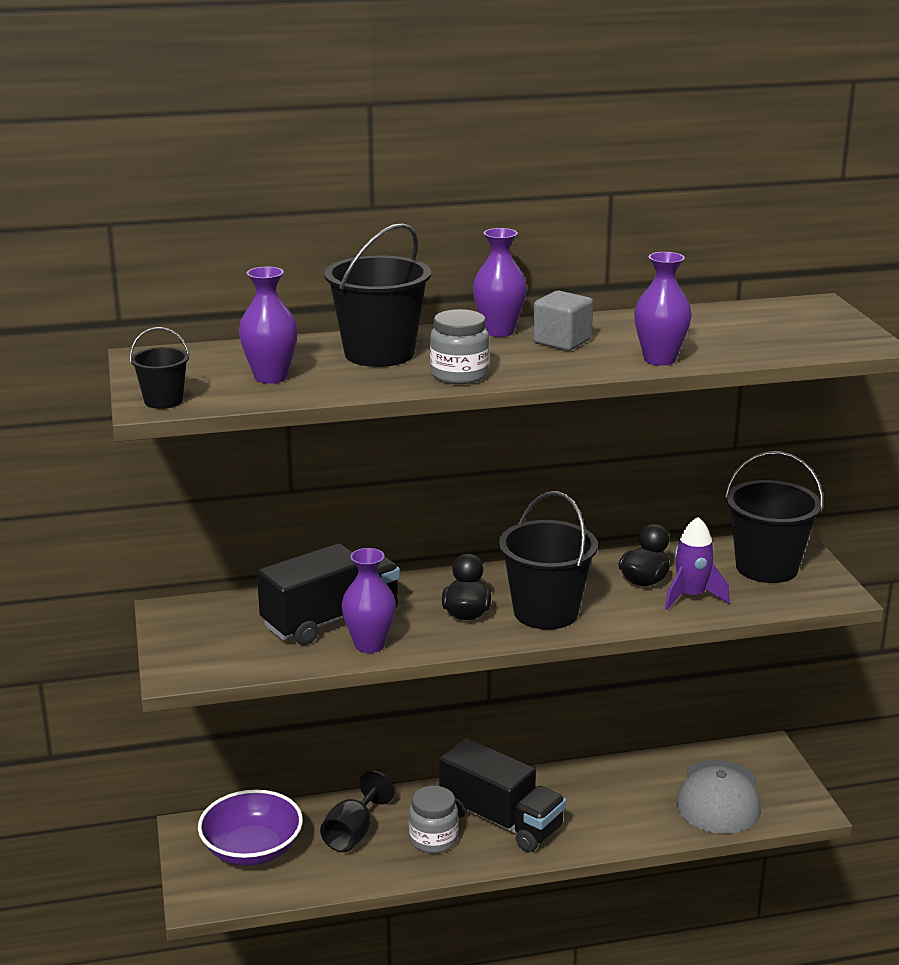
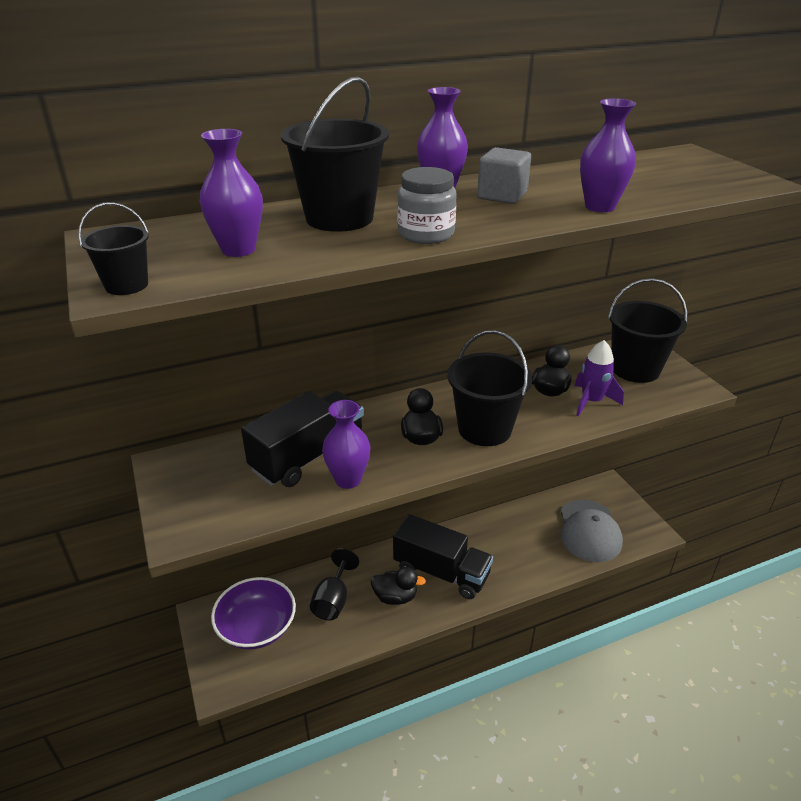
camera: 10 degrees left, 10 degrees up
(433, 839) = (395, 597): grey jar -> black duck

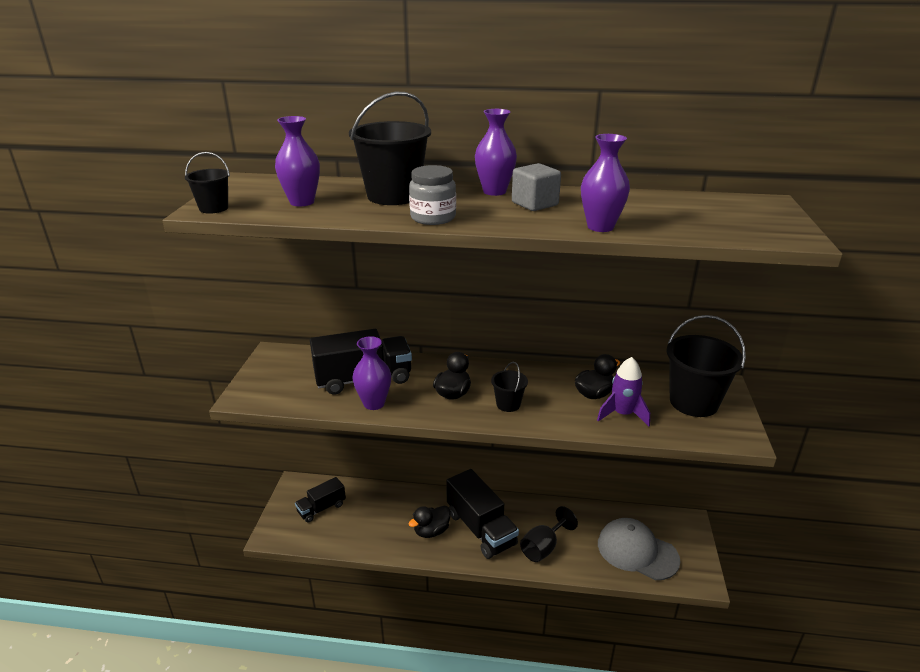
camera: 30 degrees right, 5 degrees down
(257, 627) = (321, 508): purple bowl -> black truck
(333, 600) = (385, 513): black goblet -> black goblet (543, 547)
(395, 597) = (431, 531): black duck -> black duck turned 105 degrees clockwise
(484, 429) = (508, 404): black bucket -> black bucket, size x0.51
(589, 531) = (637, 551): grey cap -> grey cap turned 90 degrees clockwise

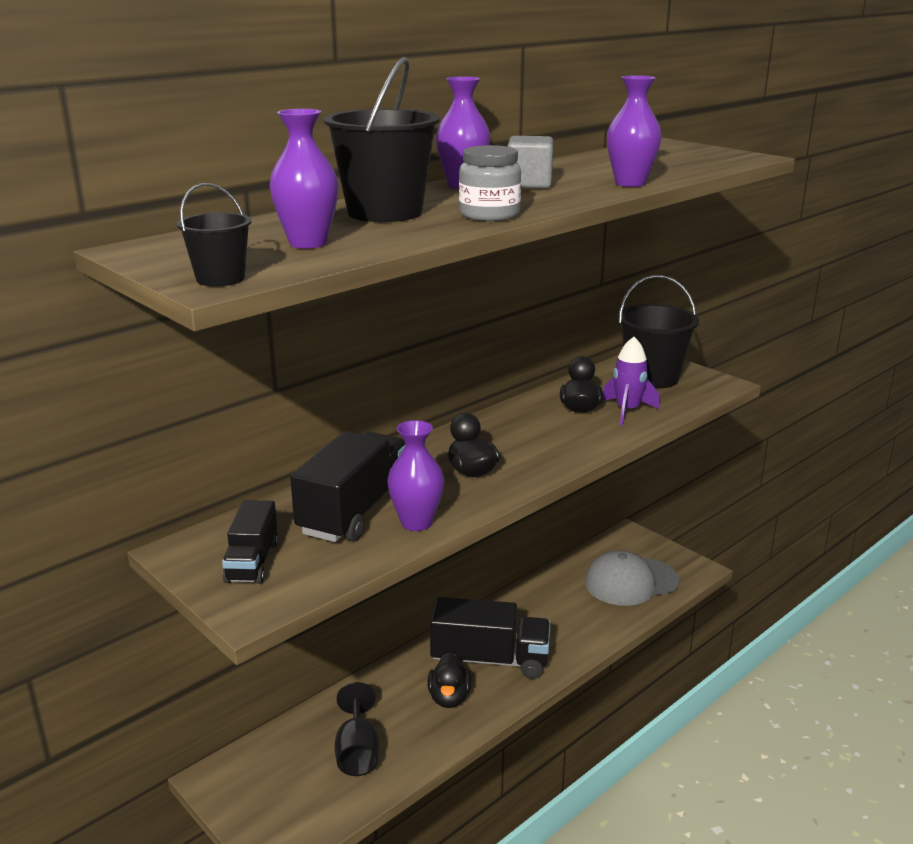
camera: 50 degrees left, 5 degrees down
(321, 508) = (293, 773): black truck -> black truck (252, 562)
(508, 404) = (534, 452): black bucket -> none
(543, 547) = (563, 633): black goblet -> black goblet (357, 752)

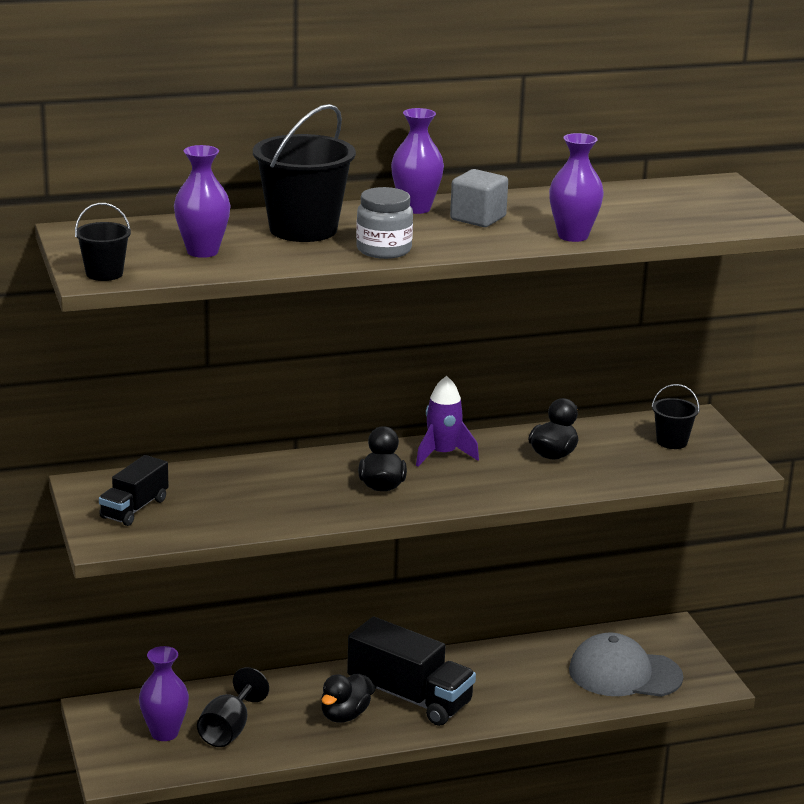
camera: 25 degrees right, 0 degrees up
(355, 511) = (249, 492): black truck -> none
(416, 522) = (290, 514): purple vase -> purple vase (164, 733)
(627, 411) = (599, 469): purple rocket -> purple rocket (442, 454)
(652, 377) = (672, 442): black bucket -> black bucket, size x0.51

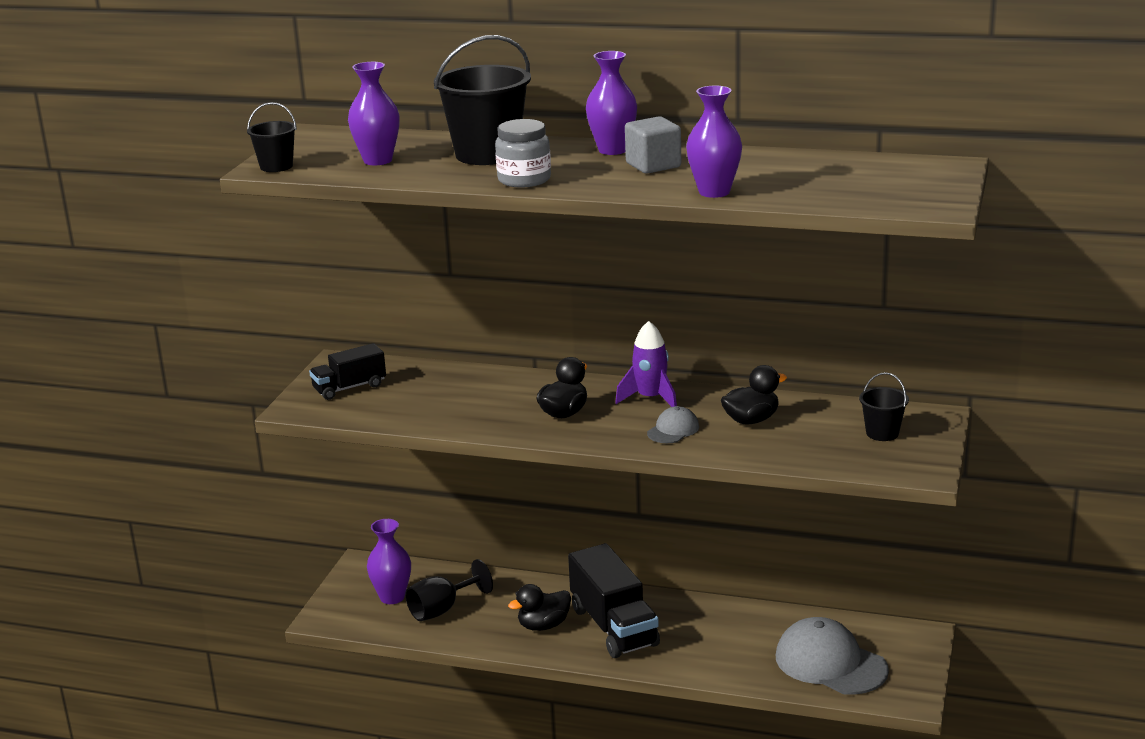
camera: 35 degrees right, 0 degrees up
(498, 478) = (673, 430): none -> grey cap

